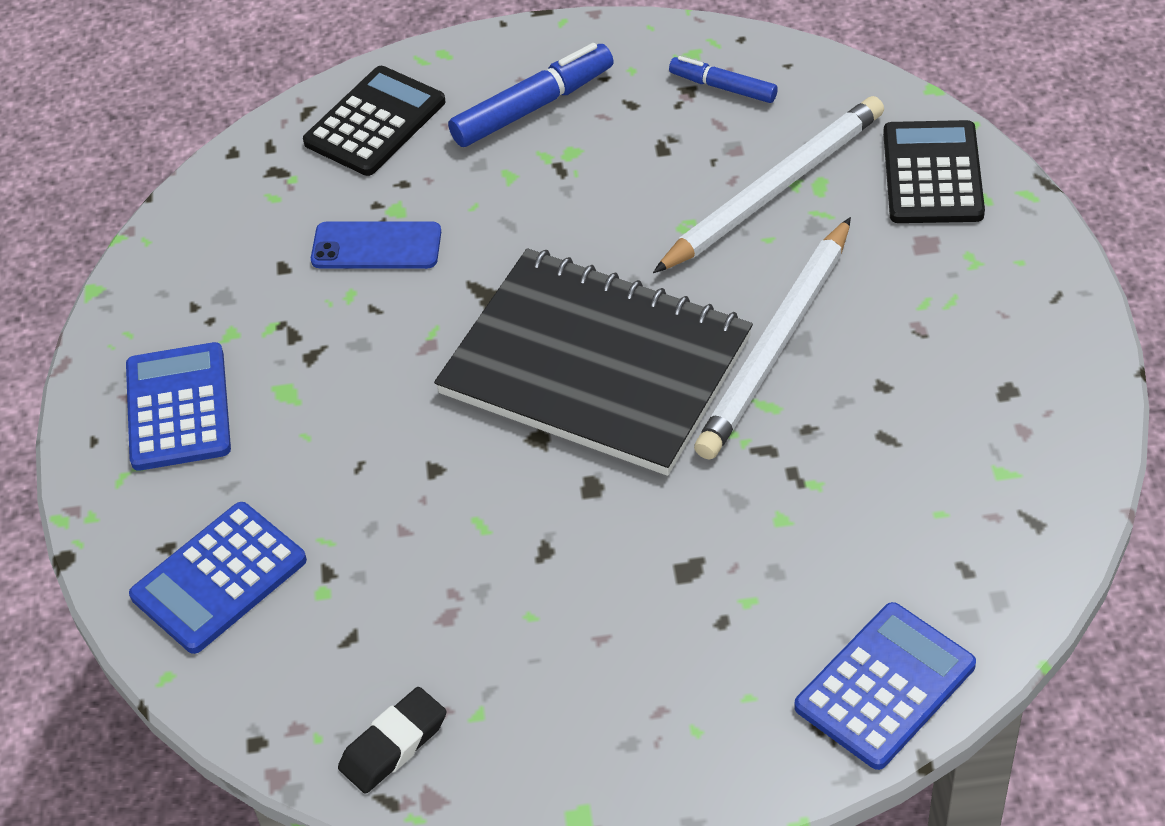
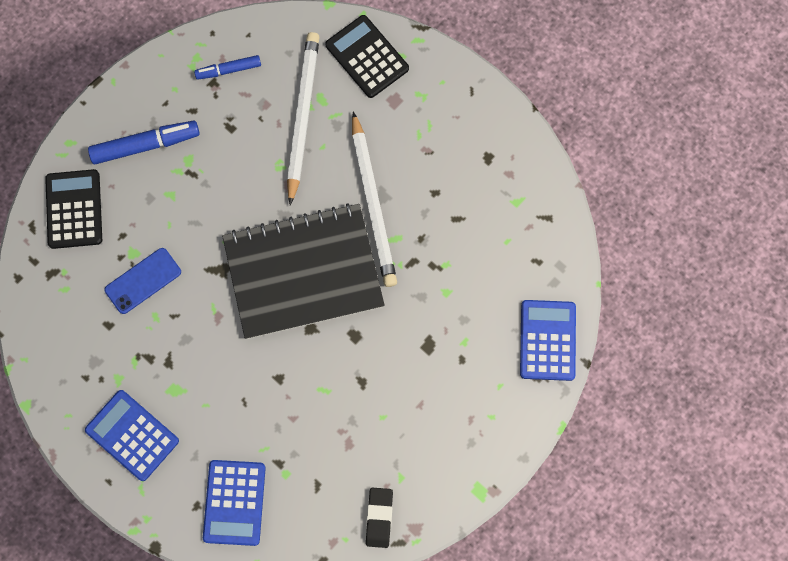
camera: 45 degrees left, 25 degrees up
(533, 107) = (145, 145): blue marker -> blue marker turned 60 degrees clockwise

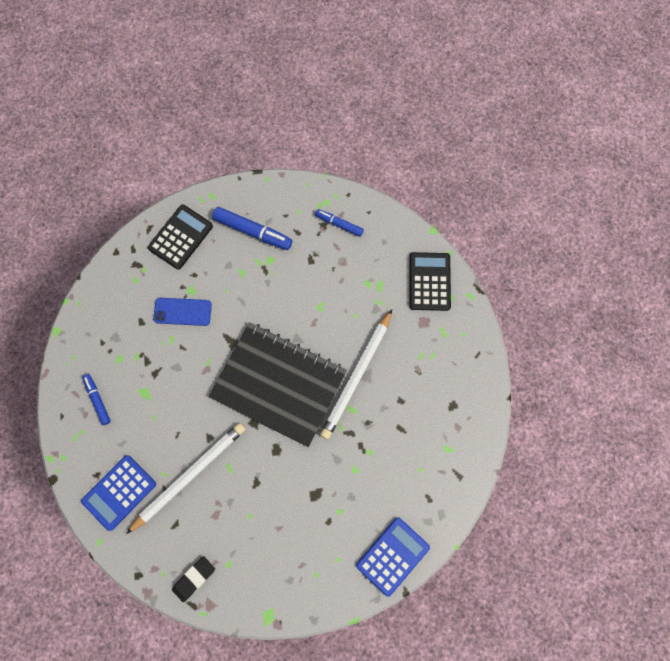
camera: 40 degrees right, 0 degrees up
(132, 435) = (97, 400): blue calculator -> blue marker
(302, 116) = (359, 287): white pencil -> white pencil (189, 476)

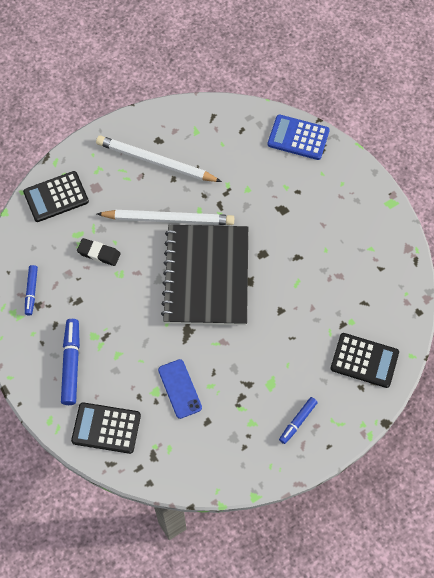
camera: 115 degrees left, 10 degrees down
(119, 492) = (364, 360): blue calculator -> black calculator
(189, 476) = (320, 311): white pencil -> white pencil (156, 162)
(194, 578) = (395, 268): black eraser -> black eraser (99, 253)

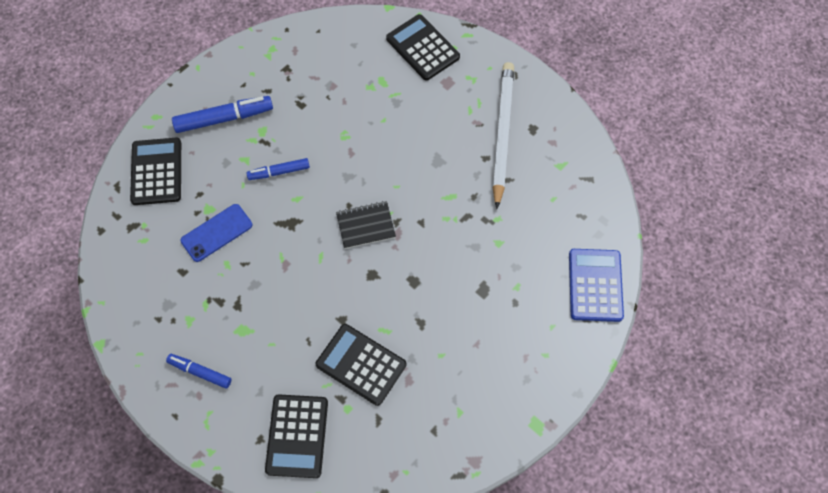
camera: 75 degrees right, 0 degrees up
(31, 292) = (300, 58): blue marker -> blue marker (279, 172)
(99, 253) = (364, 108): black eraser -> none
(168, 219) = (429, 166): white pencil -> none
(206, 276) = (365, 226): black notebook -> black notebook, size x0.40
(320, 305) = (361, 364): none -> black calculator

